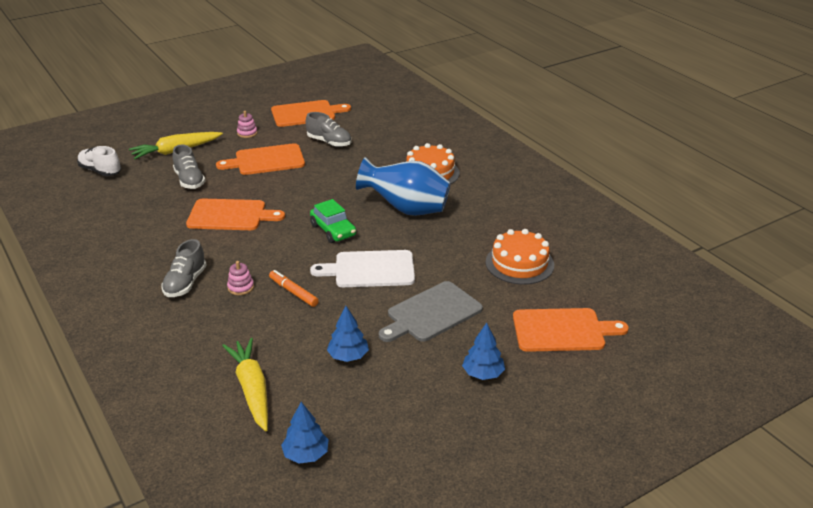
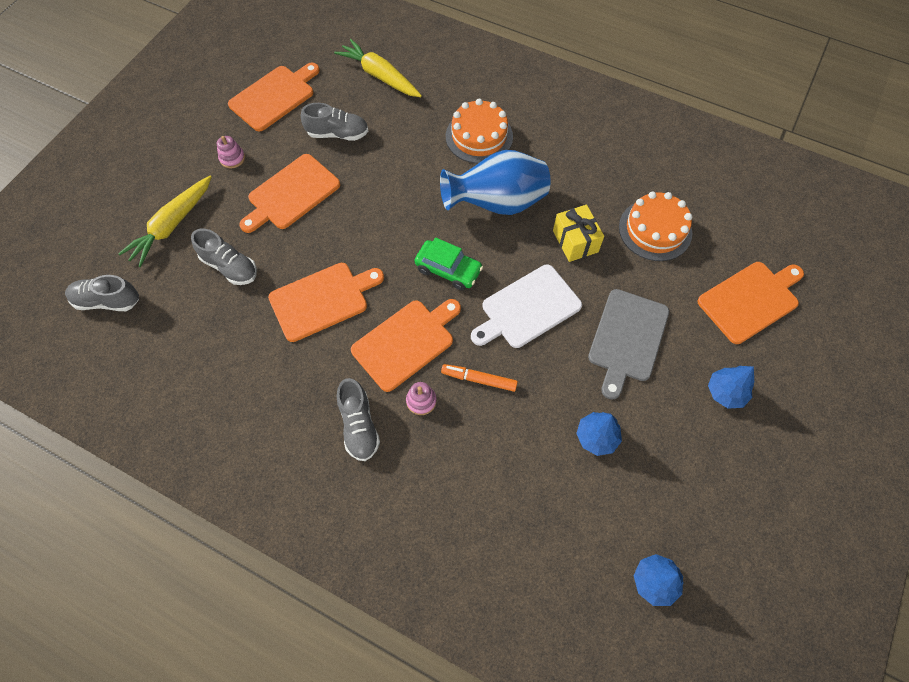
camera: 30 degrees left, 30 degrees up
(100, 171) = (107, 301): white shoe -> grey shoe
(252, 389) = (544, 532): yellow carrot -> yellow carrot (380, 76)
(263, 255) = (406, 342): none -> orange cutting board
(446, 248) = (575, 241): none -> yellow gift

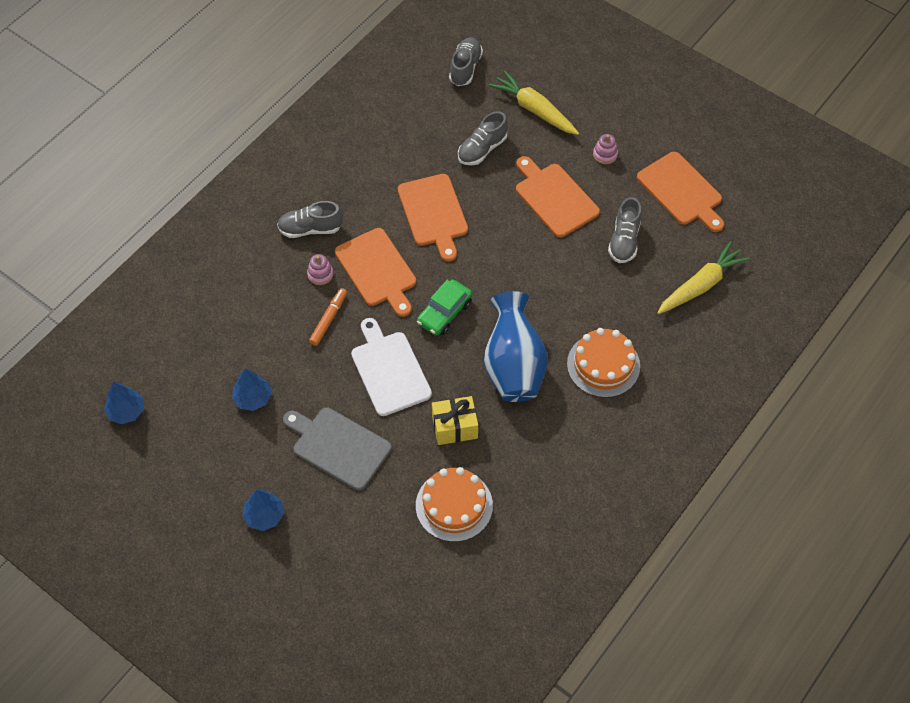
camera: 100 degrees right, 5 degrees down
(750, 300) = (353, 571): orange cutting board -> none

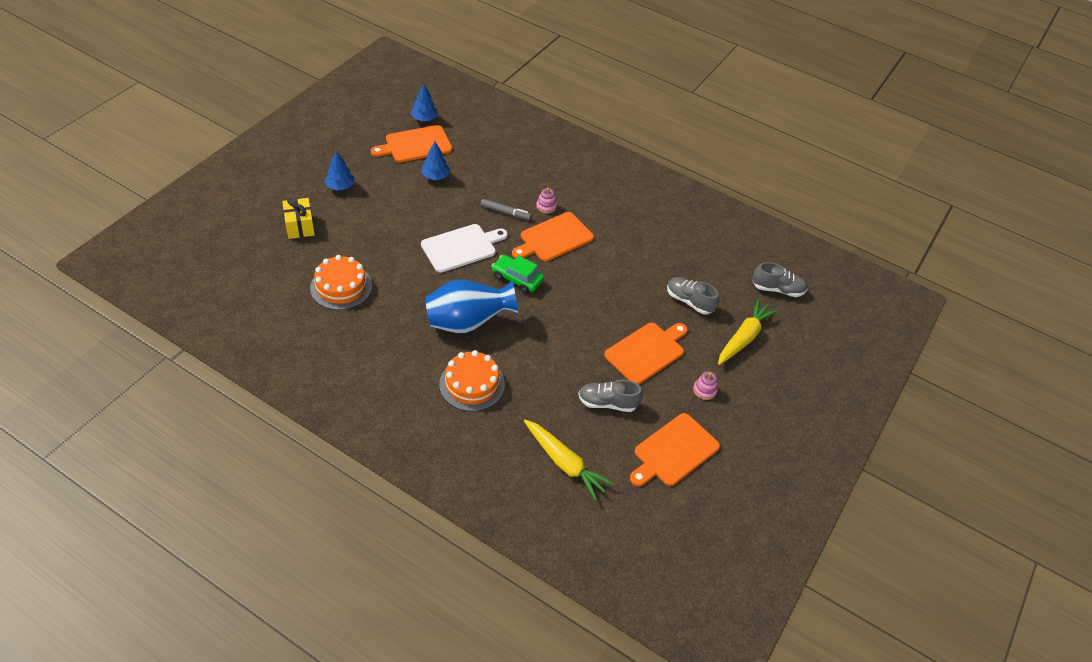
camera: 80 degrees right, 10 degrees down
(310, 229) = (587, 199): grey shoe -> none
(328, 319) = (505, 212): orange marker -> grey marker
(338, 447) = (394, 221): grey cutting board -> none
(434, 213) = (615, 271): orange cutting board -> orange cutting board (415, 145)
(454, 427) = (410, 286): yellow gift -> yellow gift (300, 226)

